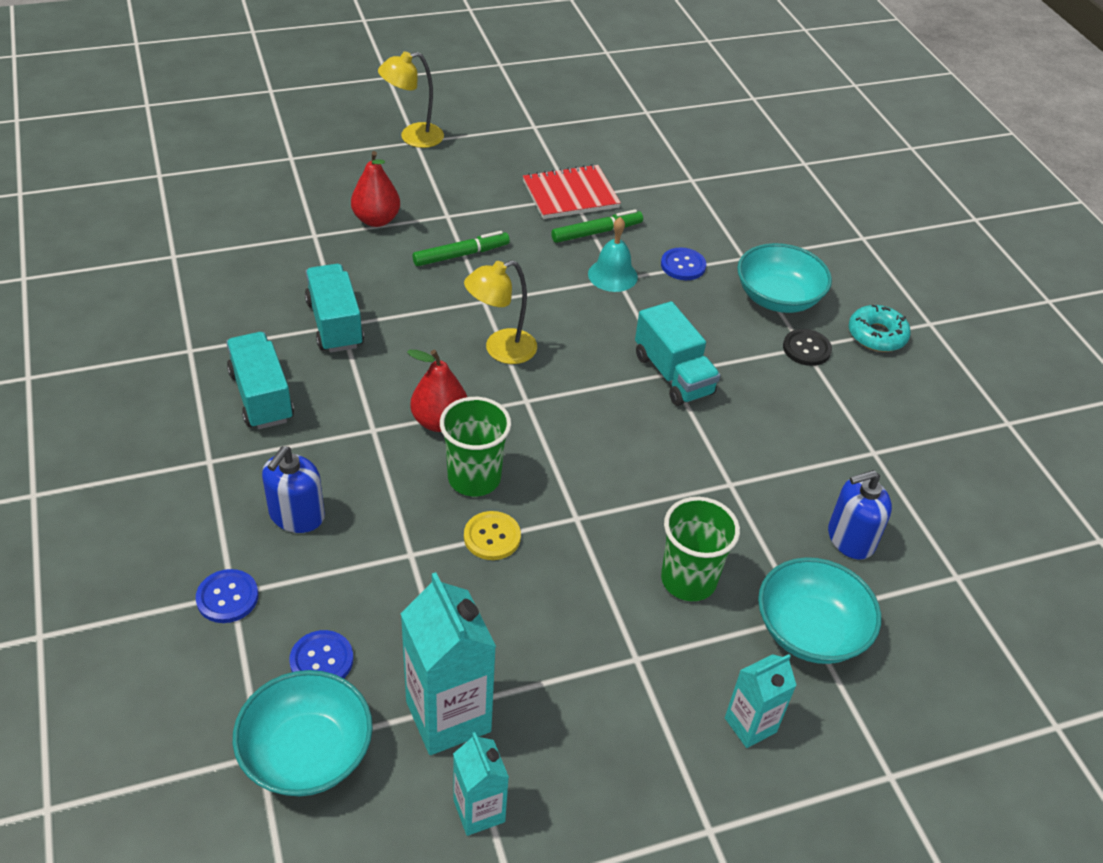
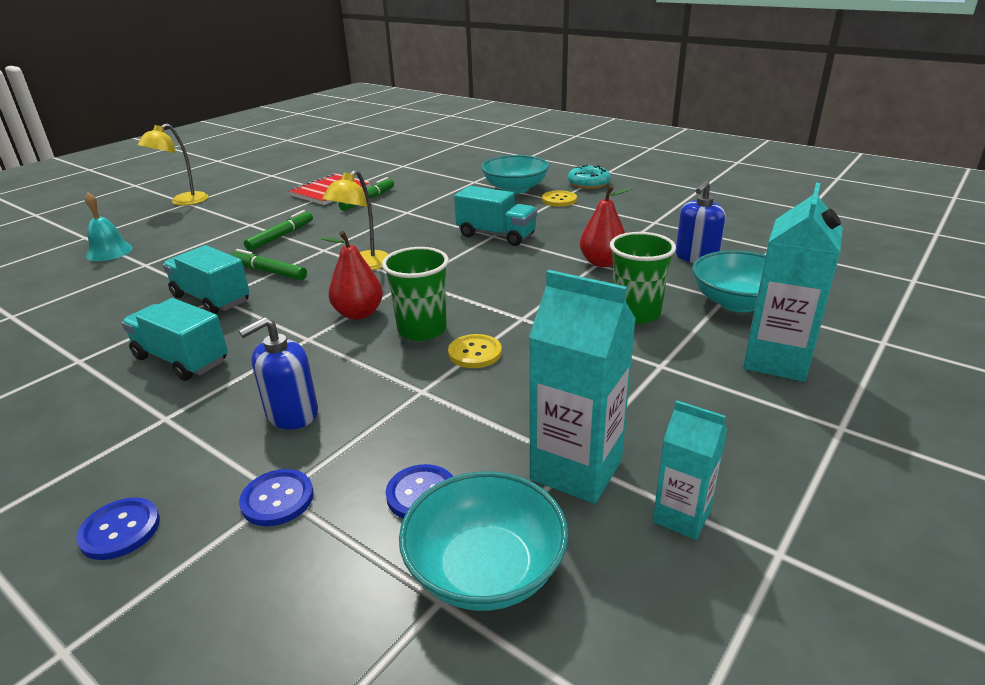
camera: 30 degrees left, 15 degrees down
(297, 515) = (292, 413): blue soap dispenser -> blue soap dispenser turned 60 degrees clockwise
(376, 220) = (193, 242): red pear -> red pear (602, 262)
(410, 310) = (269, 272): none -> green marker
(612, 275) = (401, 211): turquoise bell -> turquoise bell (109, 251)
(683, 265) = (441, 195): blue button -> blue button (120, 530)
(750, 725) = (776, 360): turquoise carton -> turquoise carton, size x1.71
(806, 349) = (559, 200): black button -> yellow button

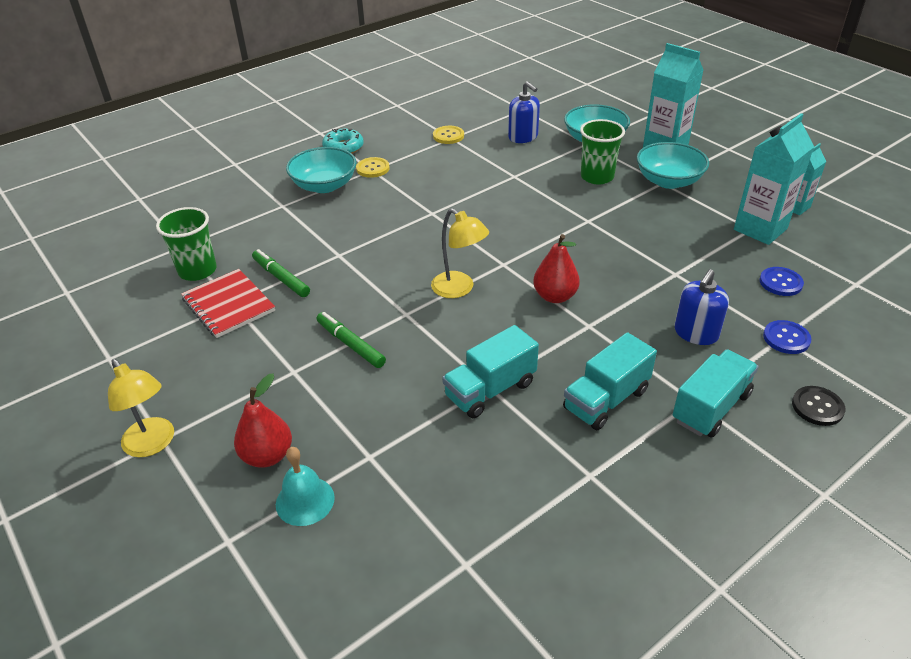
camera: 75 degrees left, 10 degrees up
(120, 530) = (817, 407): blue button -> black button
(269, 272) = (443, 351): green marker -> none
(292, 413) = (696, 333): blue soap dispenser -> blue soap dispenser turned 60 degrees clockwise
(422, 330) = (592, 266): green cup -> green cup (197, 270)
(475, 353) = (632, 247): yellow button -> yellow button (448, 136)
(485, 569) = (835, 268): turquoise bowl -> turquoise bowl (668, 181)
(496, 235) = (433, 211): turquoise truck -> turquoise truck (711, 407)
(602, 262) = (513, 173): red pear -> red pear (267, 455)

